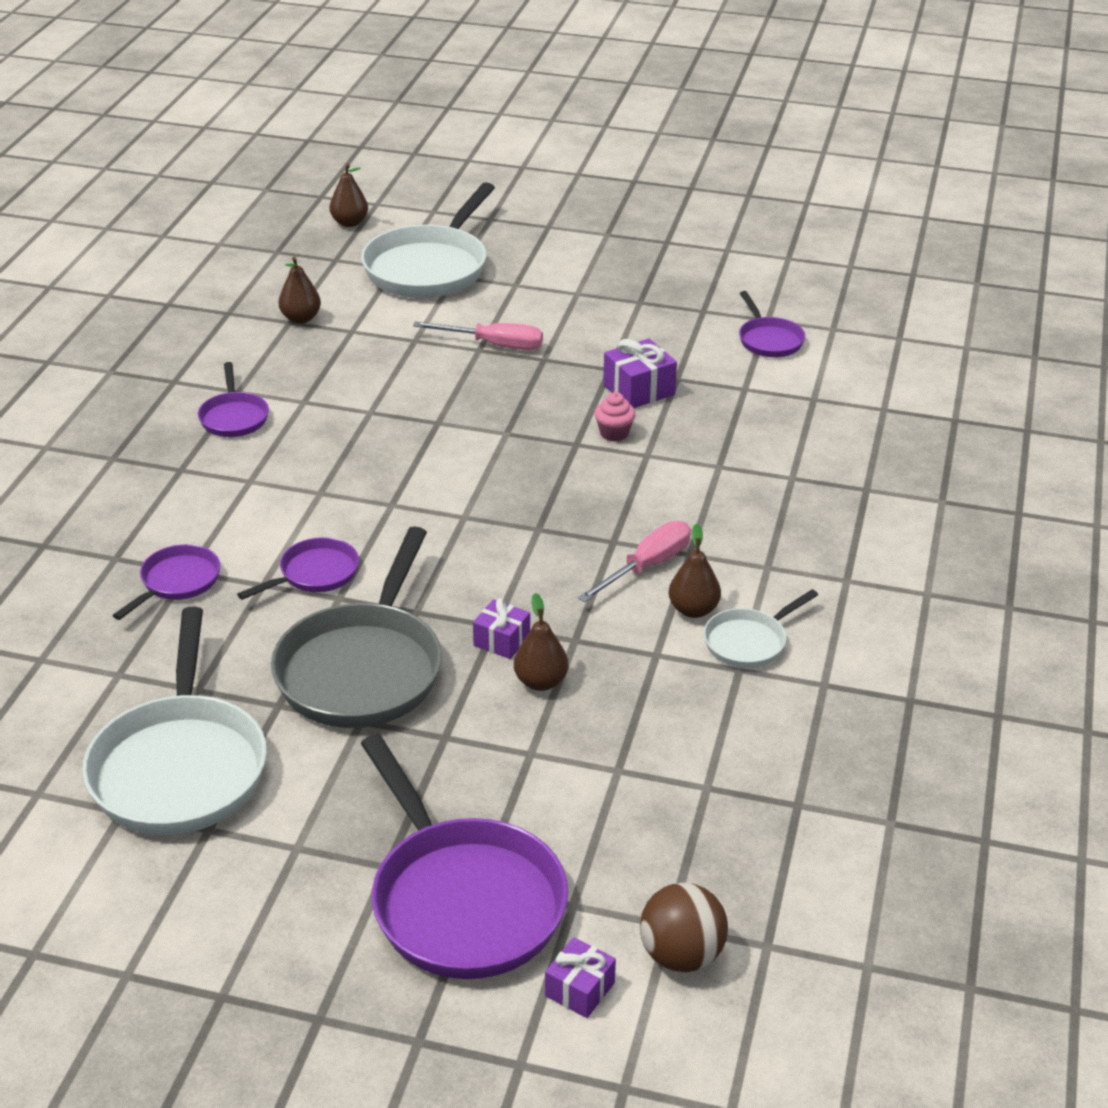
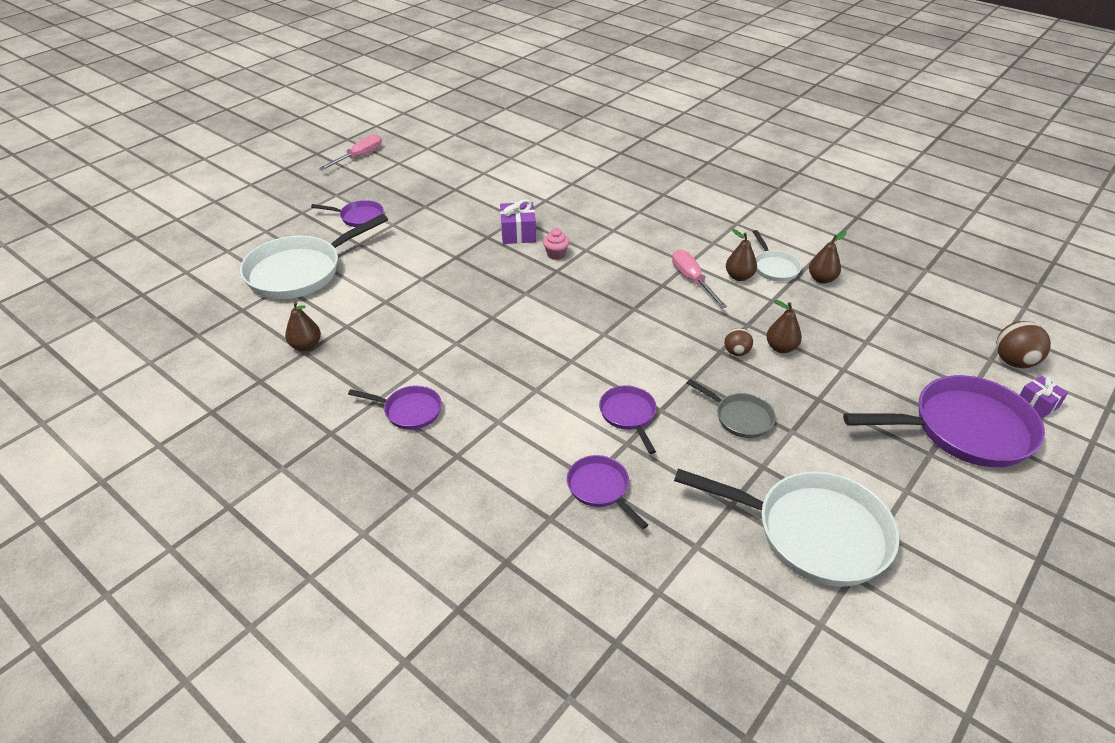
camera: 65 degrees left, 5 degrees up
(349, 223) = (198, 290): brown pear -> brown pear (821, 279)
(362, 669) = (740, 417): grey pan -> grey pan, size x0.50
(429, 268) = (300, 271): white pan -> white pan turned 90 degrees clockwise
(494, 345) = (422, 271): pink screwdriver -> pink screwdriver (359, 157)
(501, 640) = (736, 352): purple gift -> brown ball
(769, 340) = (504, 179): purple pan -> purple pan (359, 217)

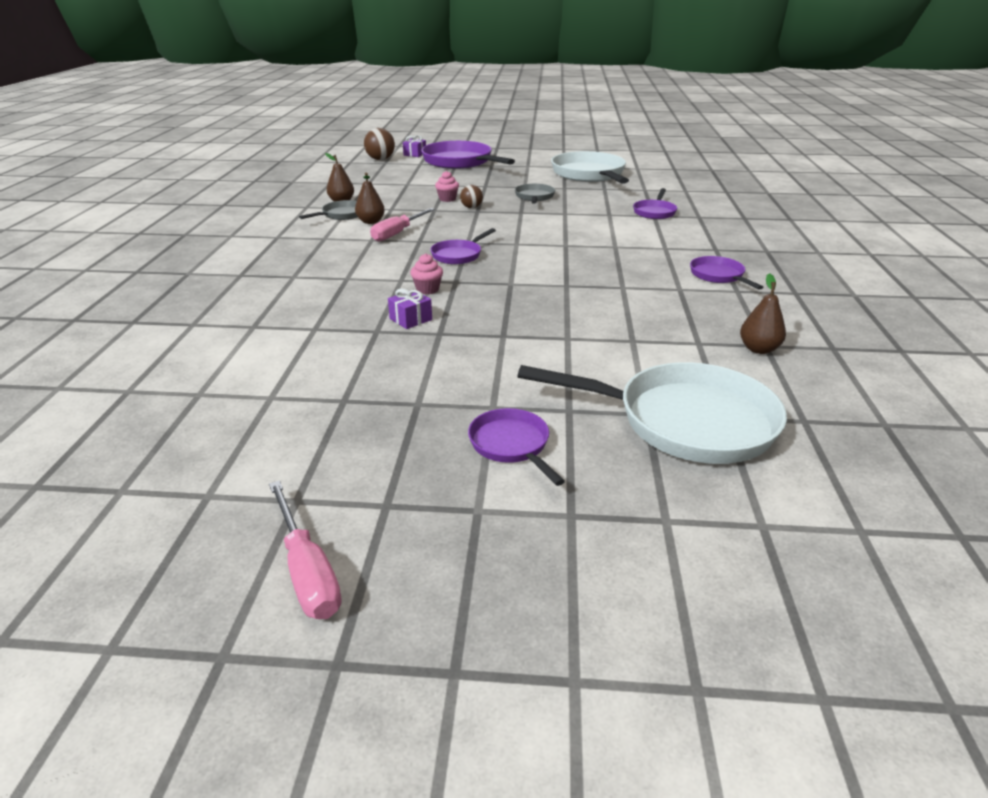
camera: 125 degrees left, 10 degrees down
(359, 157) = (307, 571): pink screwdriver -> pink screwdriver turned 120 degrees counterclockwise
(518, 233) = (410, 319): purple gift -> purple gift, size x0.66
(628, 415) = (585, 219): purple pan -> purple pan (458, 255)
(774, 267) = (342, 215): white pan -> grey pan
(781, 348) = (447, 199): brown pear -> pink cupcake

